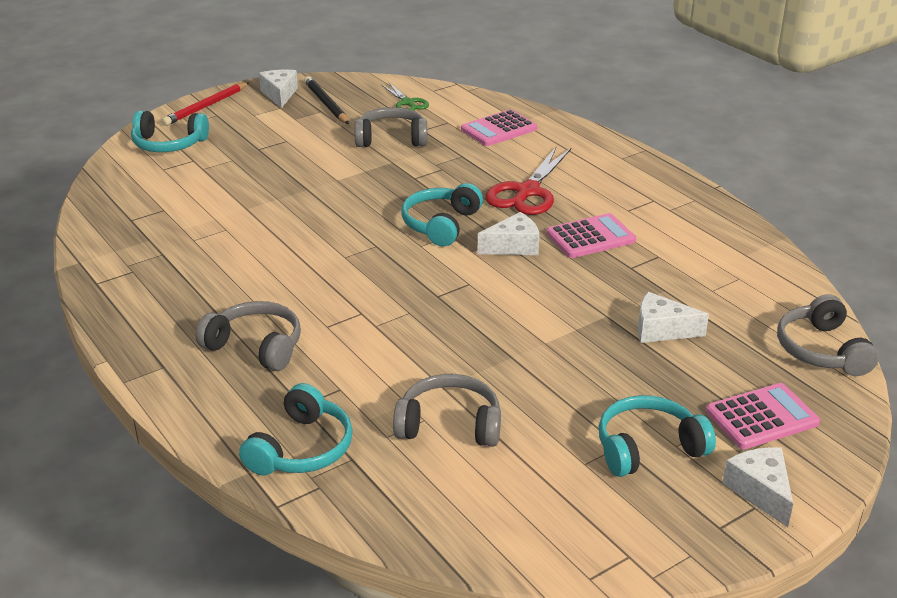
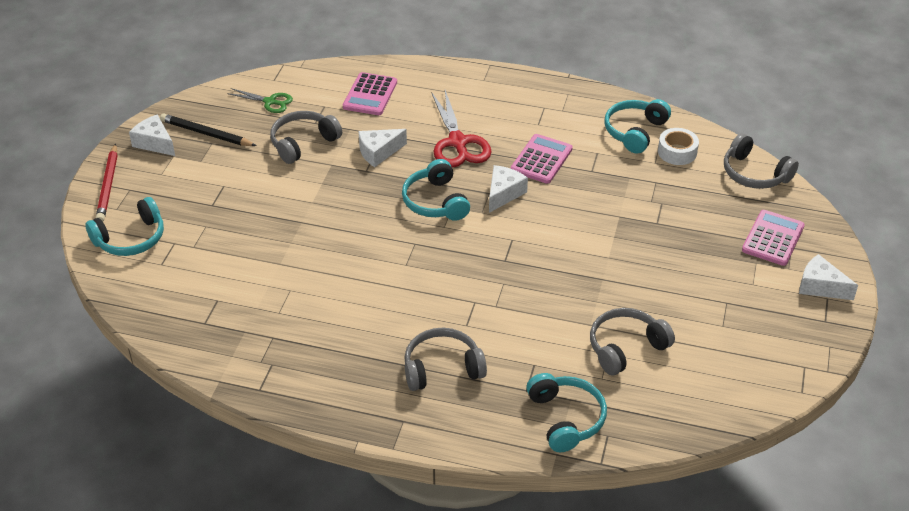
camera: 40 degrees left, 10 degrees up
(648, 448) = (742, 295): turquoise headphones -> turquoise headphones (635, 132)
(661, 330) = (660, 209): white cheese -> white cheese (378, 152)
(751, 292) = (677, 152): none -> white tape

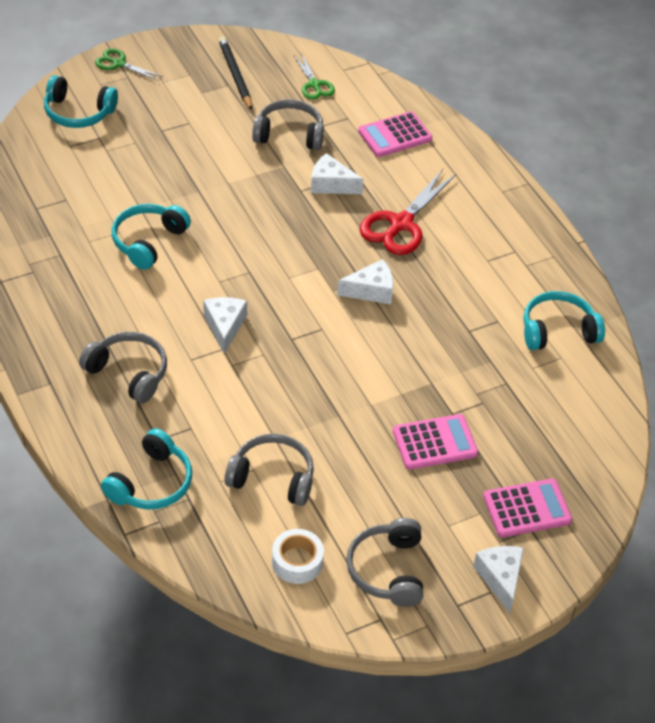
camera: 45 degrees right, 5 degrees up
(108, 186) = (118, 64): red pencil -> green scissors
(154, 143) = (192, 55): white cheese -> white cheese (225, 326)
(435, 201) = (312, 254): turquoise headphones -> turquoise headphones (148, 241)
(541, 159) = (443, 289): pink calculator -> pink calculator (435, 443)
(677, 152) = (565, 375): white tape -> white tape (297, 561)
(754, 173) = (603, 448): grey headphones -> grey headphones (388, 570)

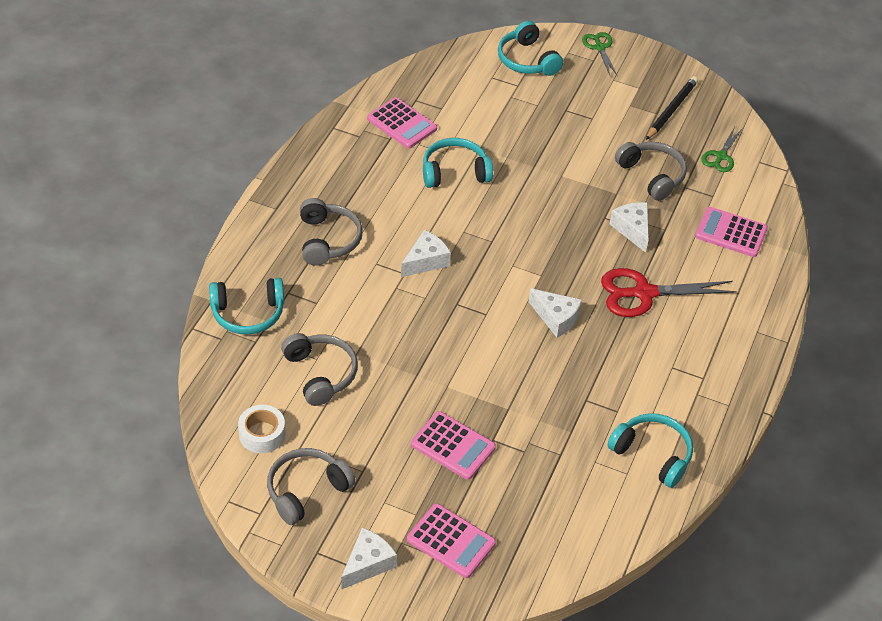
camera: 50 degrees right, 0 degrees up
(53, 235) = (402, 124): none -> pink calculator

